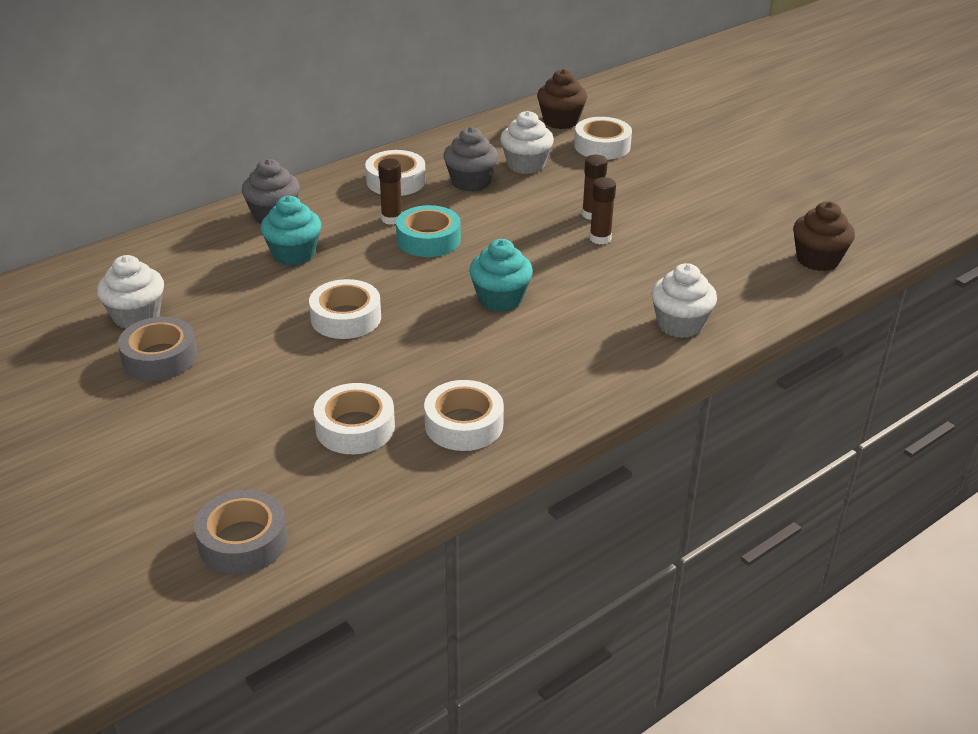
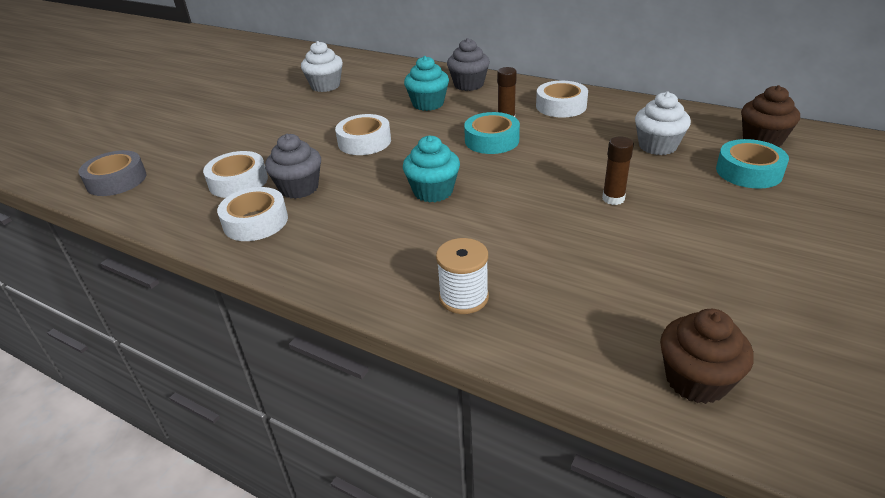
camera: 70 degrees right, 0 degrees up
(160, 357) = (288, 104): grey tape -> none
(470, 182) = (596, 132): grey cupcake -> grey cupcake (299, 188)
(600, 238) = (575, 213): brown glue stick -> none
(602, 146) = (748, 172): white tape -> turquoise tape
(680, 324) = (464, 297): white cupcake -> white spool

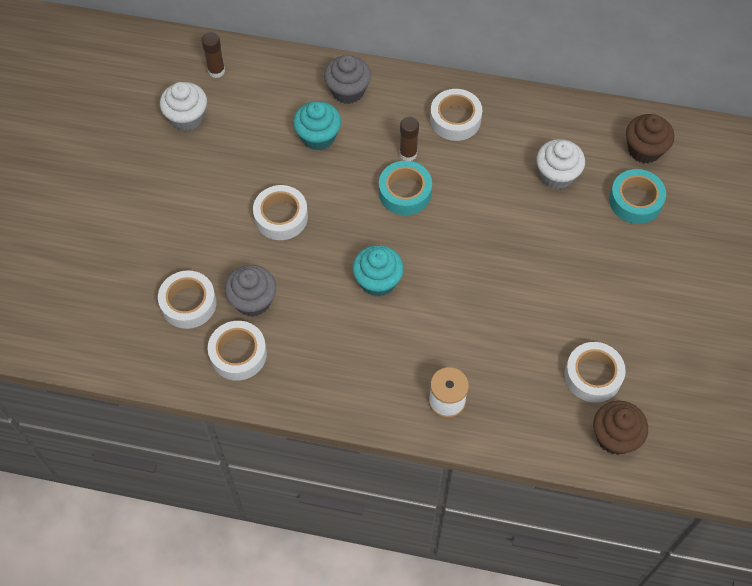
camera: 20 degrees left, 25 degrees up
(116, 180) = (62, 326): grey tape -> none
(613, 199) = (532, 260): brown glue stick -> brown glue stick (216, 71)
(672, 307) = (593, 375): none -> white tape

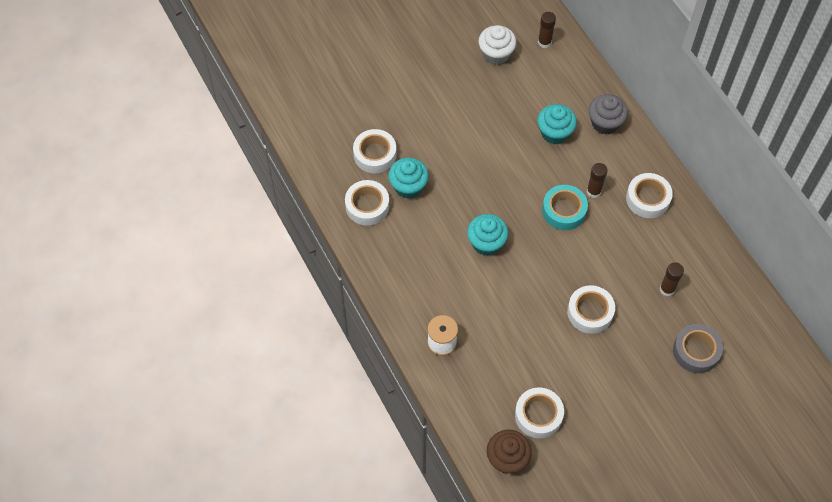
camera: 50 degrees right, 0 degrees up
(253, 301) = (408, 186): grey cupcake -> turquoise cupcake
(281, 217) = (478, 157): white tape -> white tape (590, 312)
(557, 175) = (667, 289): white cupcake -> brown glue stick
(635, 201) = (696, 351): turquoise tape -> grey tape
(644, 149) = (743, 329): brown cupcake -> none

